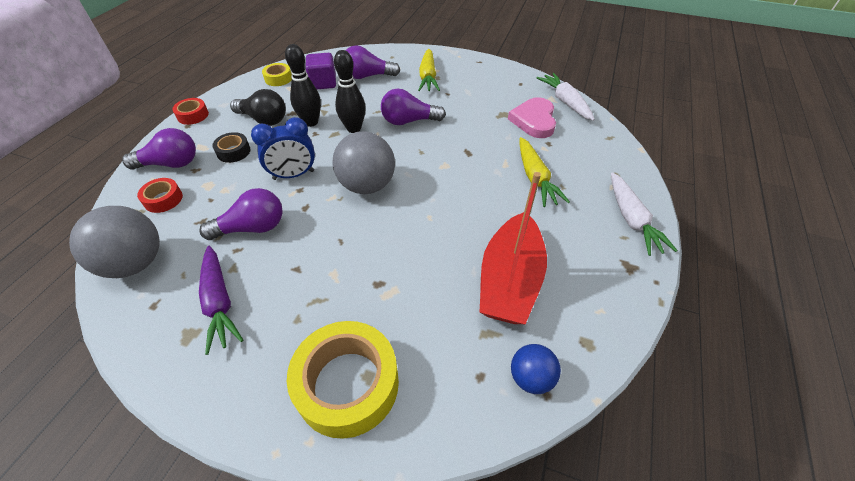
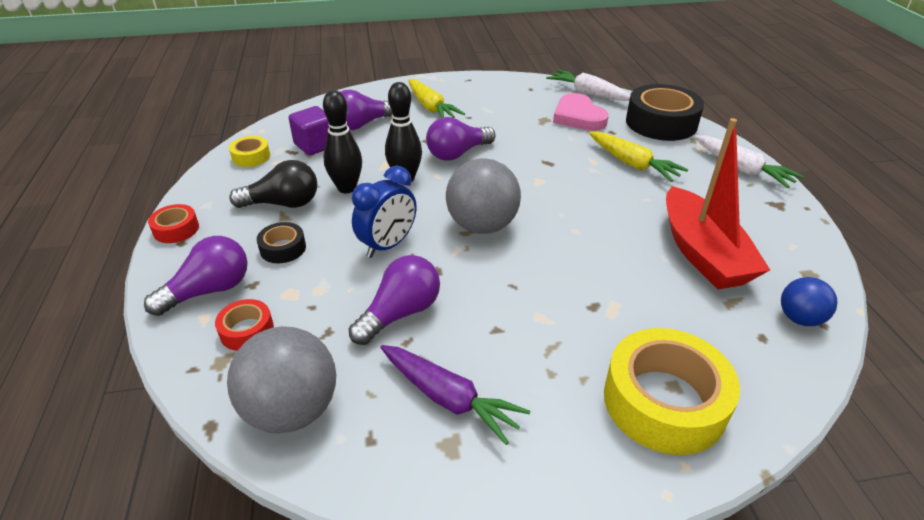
camera: 30 degrees left, 10 degrees down
(602, 150) = (661, 123): none -> black tape

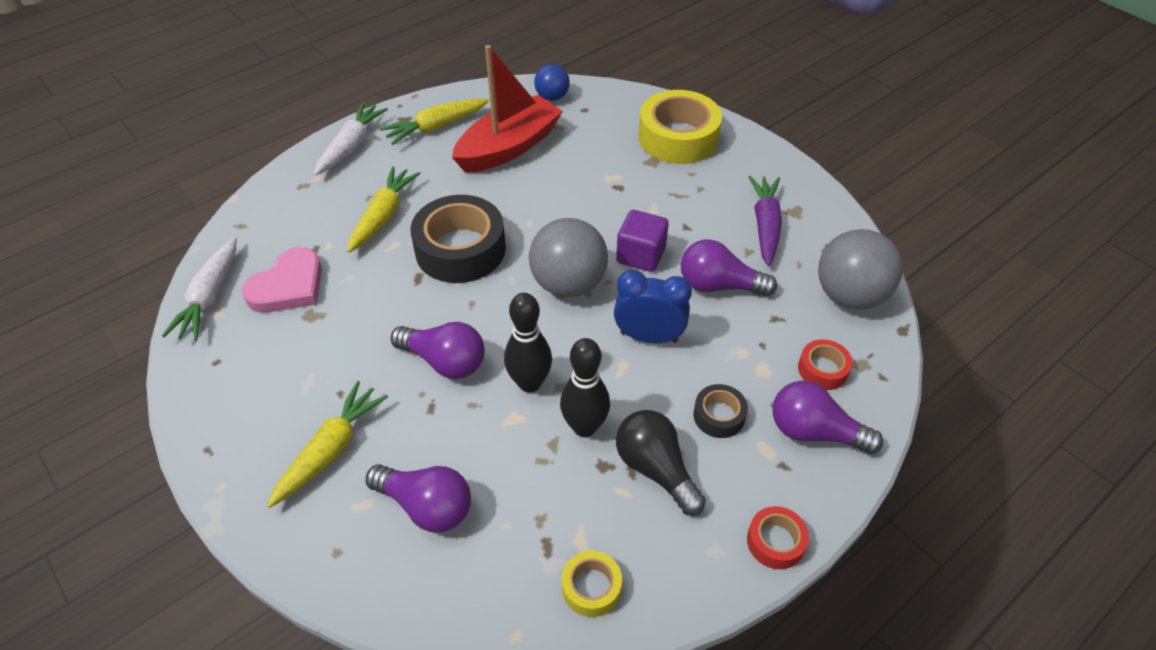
camera: 120 degrees left, 10 degrees up
(315, 145) = (515, 526): purple cube -> purple cube (641, 255)
(661, 123) = (272, 215): black tape -> black tape (460, 249)
(758, 219) = (436, 127): none -> yellow carrot

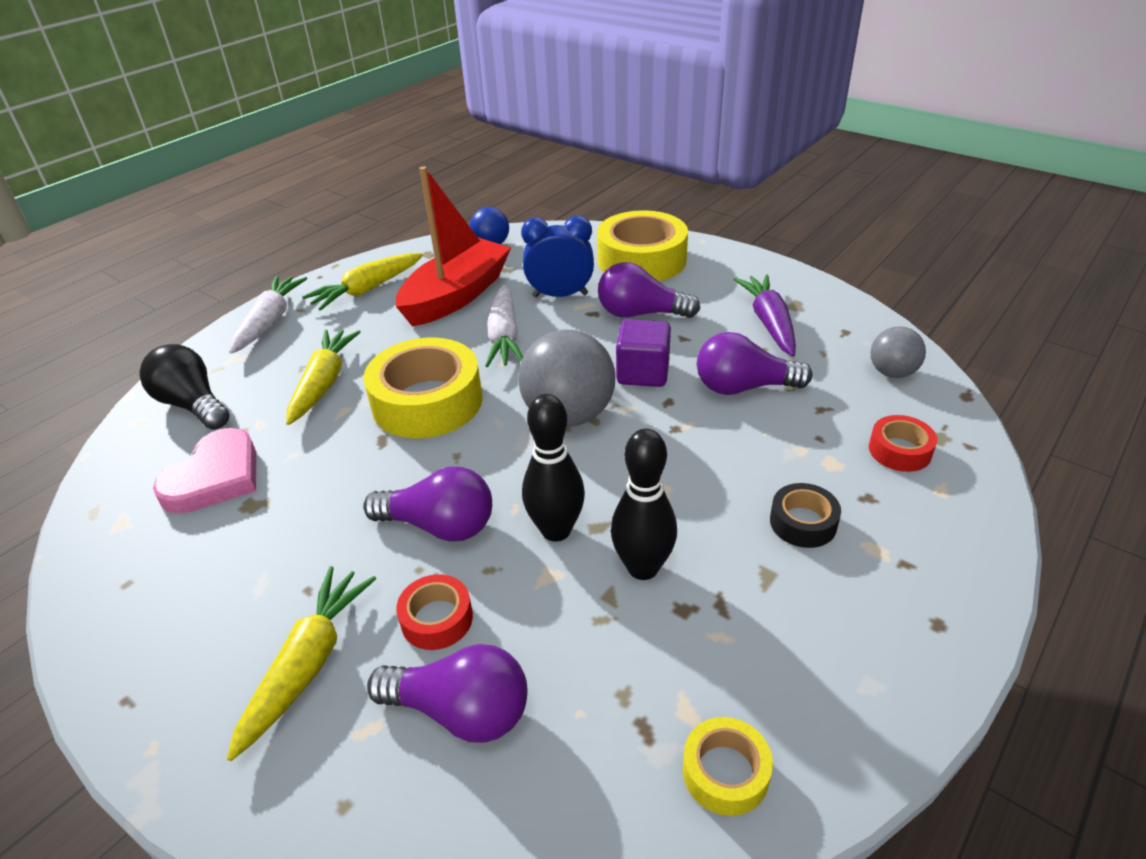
camera: 10 degrees left, 10 degrees down
(210, 297) = (109, 507): white carrot -> white carrot (504, 336)
(460, 249) = (427, 402): black tape -> yellow tape
(649, 337) = (684, 453): blue clock -> blue clock (560, 295)
(655, 469) = (751, 600): black light bulb -> black light bulb (193, 405)
(775, 542) = (939, 657): red tape -> red tape (437, 619)
(814, 432) = (923, 519): purple light bulb -> purple light bulb (640, 314)
(849, 295) = (892, 373): grey ball -> grey ball, size x0.56

